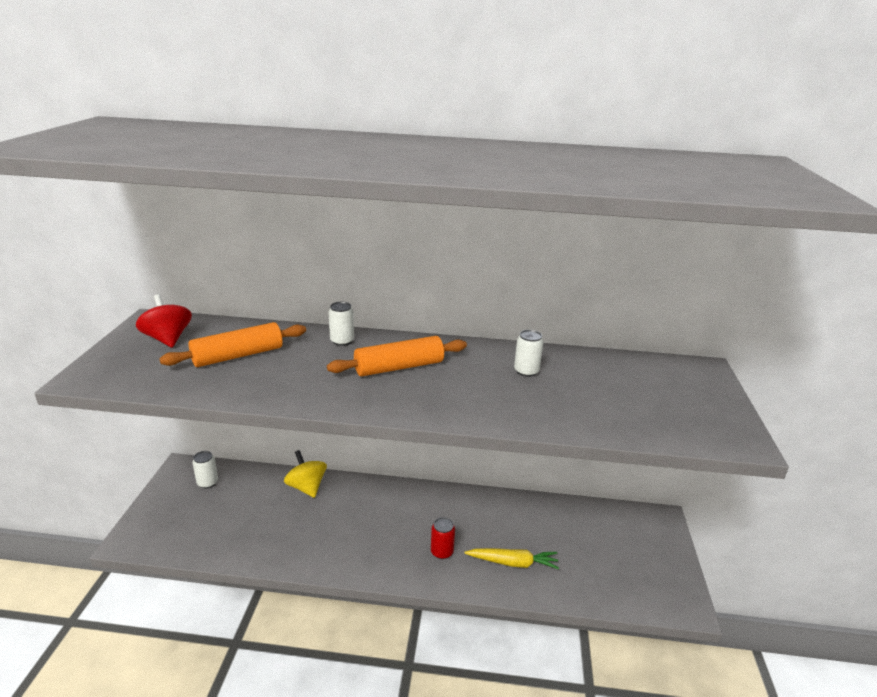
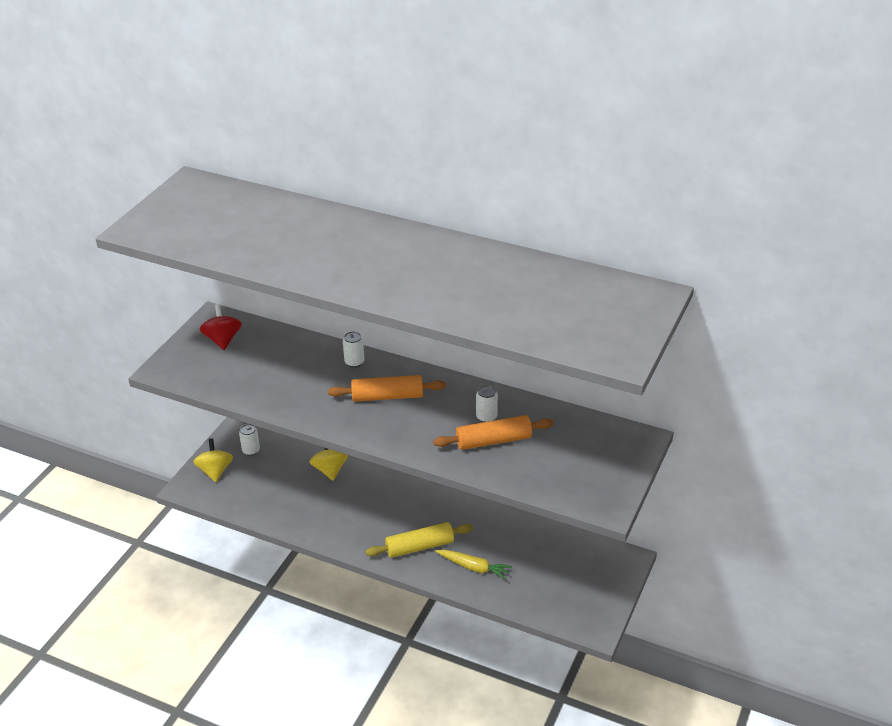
camera: 20 degrees right, 10 degrees up
(167, 513) = (215, 471): none -> yellow spinning top
(238, 355) = (270, 365): orange rolling pin -> orange rolling pin (493, 441)
(442, 552) = (420, 546): red can -> yellow rolling pin

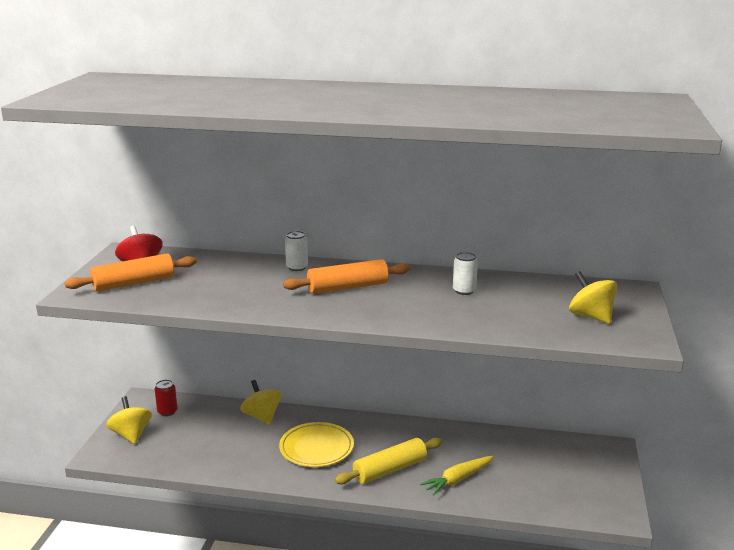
camera: 15 degrees left, 15 degrees down
(251, 450) = (167, 411): white can -> red can
(365, 513) = (316, 448): none -> yellow plate
(473, 567) = (458, 479): yellow carrot -> yellow carrot turned 135 degrees clockwise
(493, 441) = (484, 306): orange rolling pin -> orange rolling pin (133, 283)
(579, 468) = (591, 316): none -> yellow spinning top

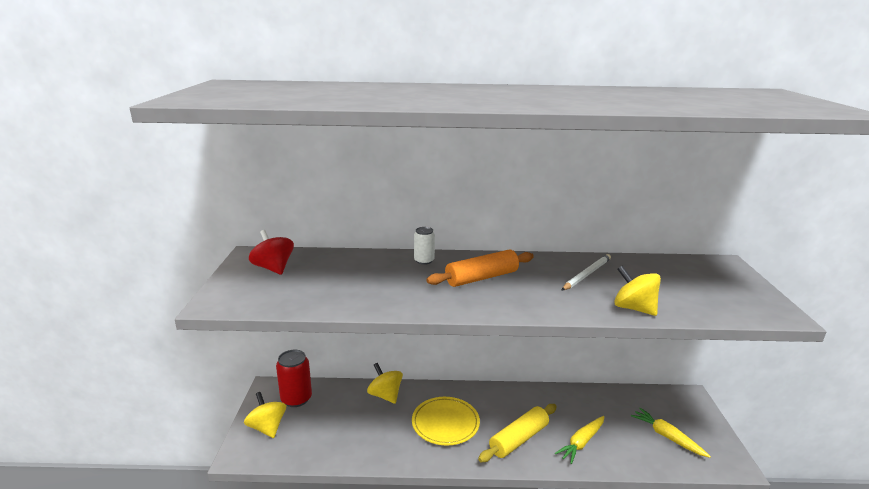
camera: 10 degrees left, 0 degrees up
(133, 283) = (272, 287): orange rolling pin -> none
(167, 411) = (296, 399): red can -> red can, size x1.67
(464, 291) = (587, 274): white can -> white pencil
(559, 483) = (667, 437): none -> yellow carrot
(591, 316) = (713, 292): yellow spinning top -> yellow spinning top (634, 308)

